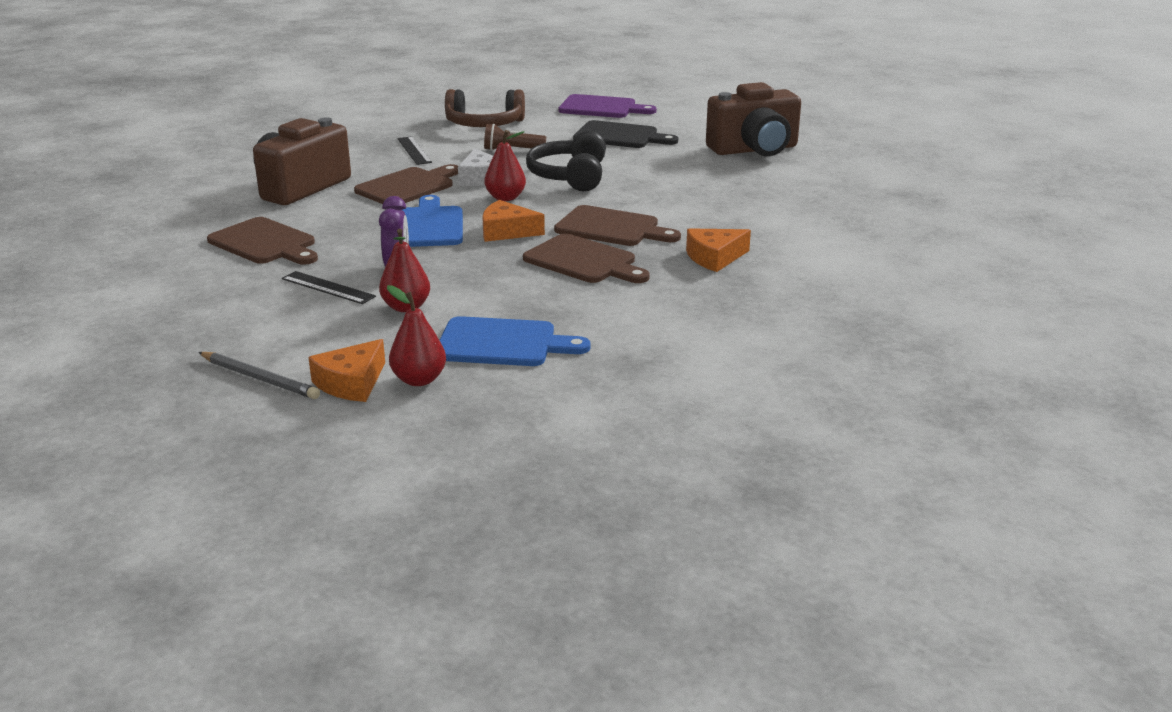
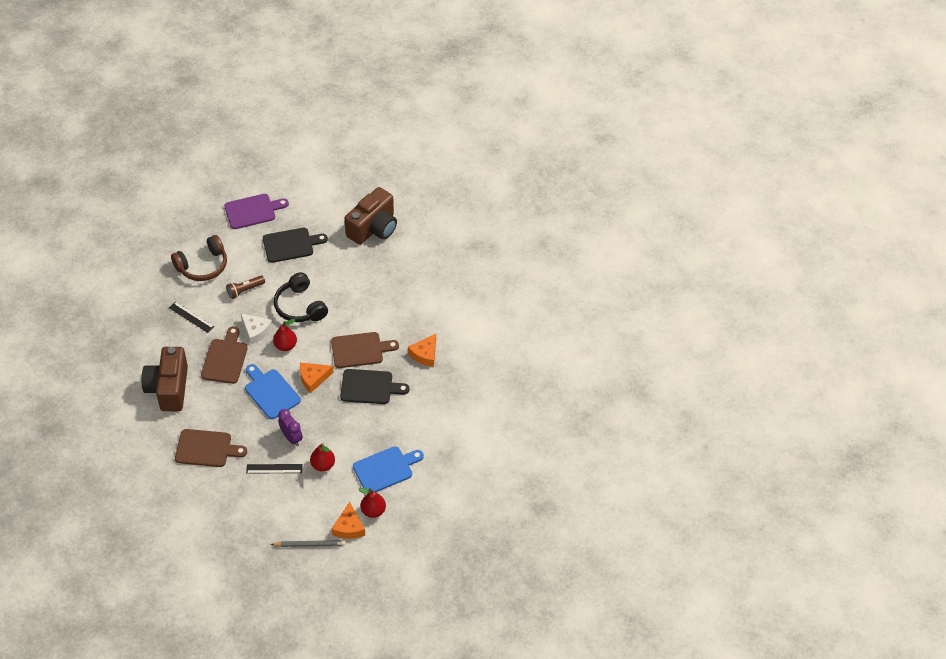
camera: 35 degrees left, 25 degrees up
(584, 261) = (369, 387): brown cutting board -> black cutting board

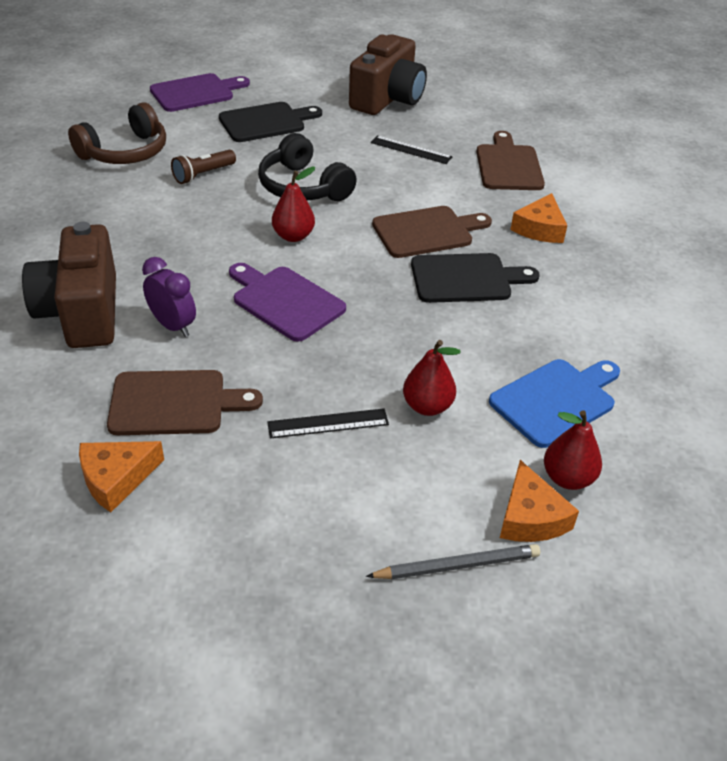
camera: 10 degrees left, 10 degrees down
(191, 317) = (113, 212): black ruler -> black ruler (411, 150)
(225, 359) = (186, 262): brown cutting board -> brown cutting board (508, 165)
(256, 331) = (234, 221): white cheese -> none
(271, 392) = (285, 301): blue cutting board -> purple cutting board
(291, 438) = (347, 367): purple clock -> purple clock (173, 326)
(313, 378) = (359, 275): orange cheese -> orange cheese (116, 478)

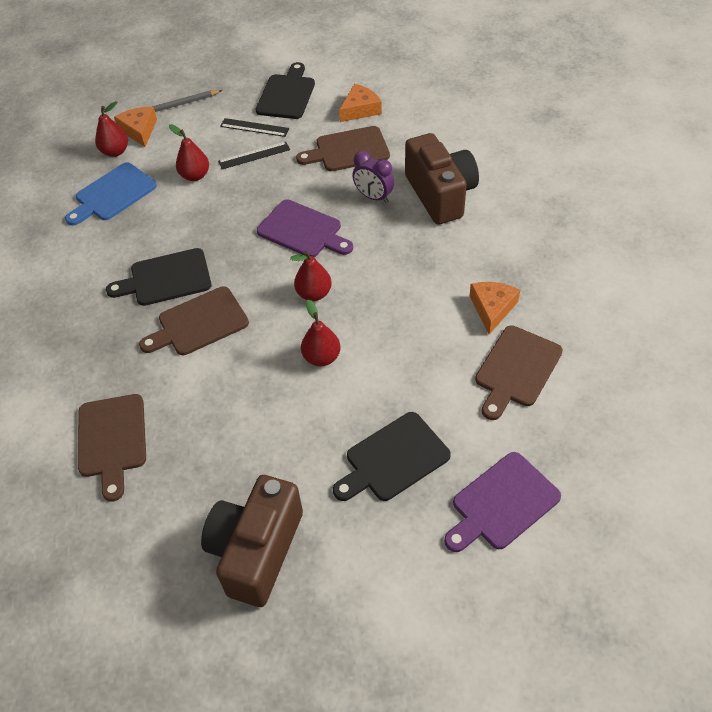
camera: 175 degrees right, 10 degrees up
(125, 152) = (516, 369): brown headphones -> brown cutting board
(203, 175) = (423, 353): brown flashlight -> none
(238, 545) = (287, 94): none -> black cutting board
(303, 187) = (321, 357): black headphones -> red pear
(411, 150) = (220, 444): black ruler -> black ruler (254, 127)
(540, 228) = (95, 349): orange cheese -> orange cheese (492, 308)

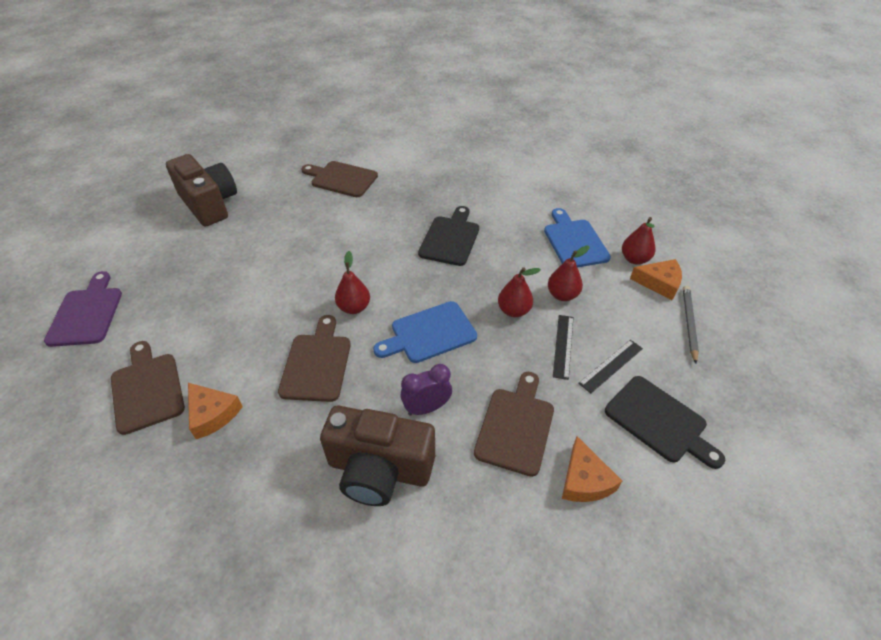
camera: 120 degrees right, 5 degrees down
(199, 323) = (391, 239): brown cutting board -> brown cutting board (317, 363)
(303, 230) = (429, 333): purple cutting board -> blue cutting board
(321, 357) = (293, 284): red pear -> red pear (514, 310)
(393, 459) = (181, 280): black cutting board -> none

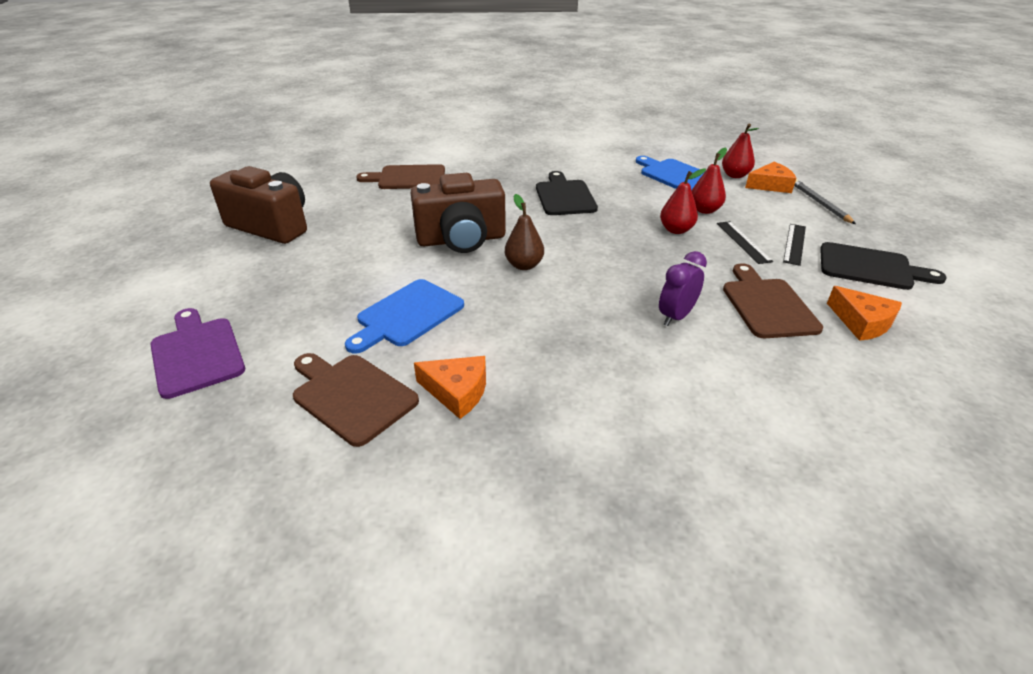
camera: 25 degrees left, 10 degrees down
(317, 363) = (531, 316): brown cutting board -> none
(354, 307) = (524, 265): red pear -> brown pear
(379, 469) = (683, 375): brown camera -> brown camera (461, 240)
(429, 333) = (618, 264): blue cutting board -> blue cutting board (407, 315)

